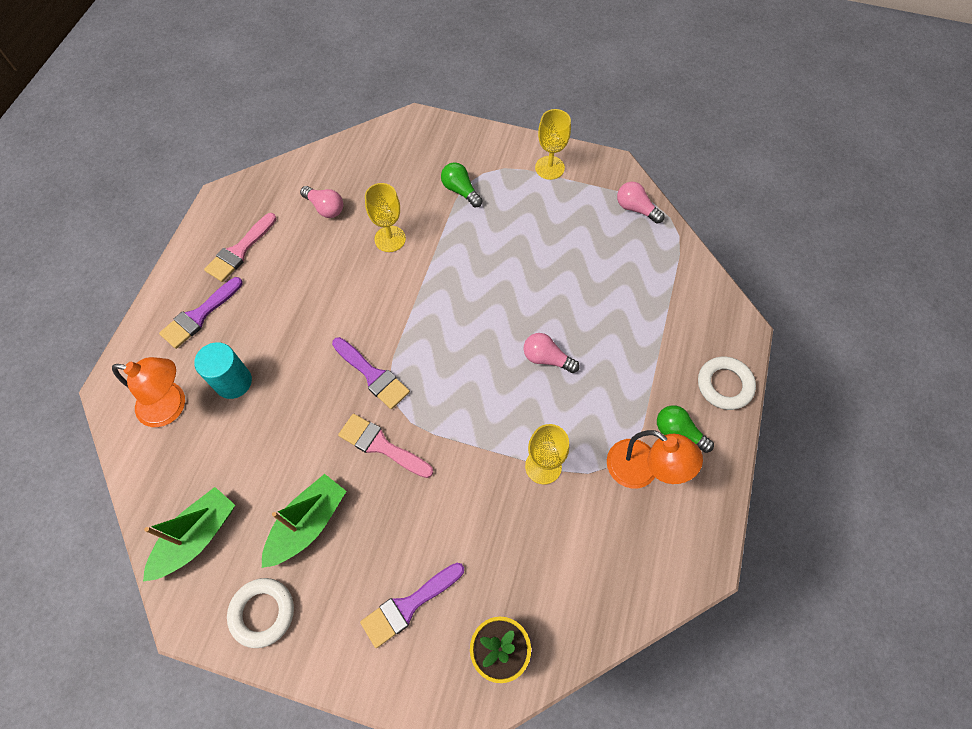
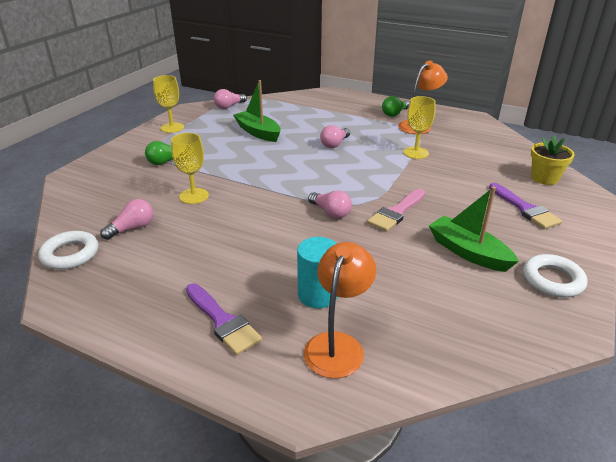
camera: 80 degrees left, 30 degrees down
(197, 537) = (490, 322): green boat -> green boat (258, 132)
(239, 251) = (149, 288): pink brush -> none
(373, 375) = (330, 212): purple brush -> pink light bulb
(724, 385) = (366, 100): white ring -> white ring (70, 254)

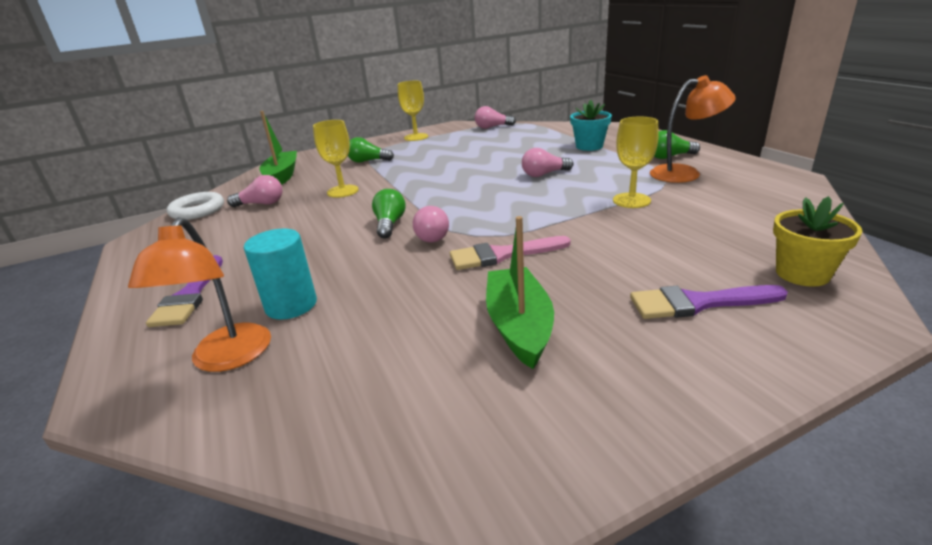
camera: 40 degrees right, 5 degrees down
(258, 132) = (483, 152): green boat -> green boat (282, 176)
(286, 213) = (389, 224): none -> green light bulb
(332, 113) = (589, 146): none -> turquoise flower pot
(337, 344) = (226, 359): orange lamp -> orange lamp turned 120 degrees clockwise
(525, 209) = (697, 303): purple brush -> purple brush turned 75 degrees clockwise
(552, 280) = (589, 411): white ring -> none

